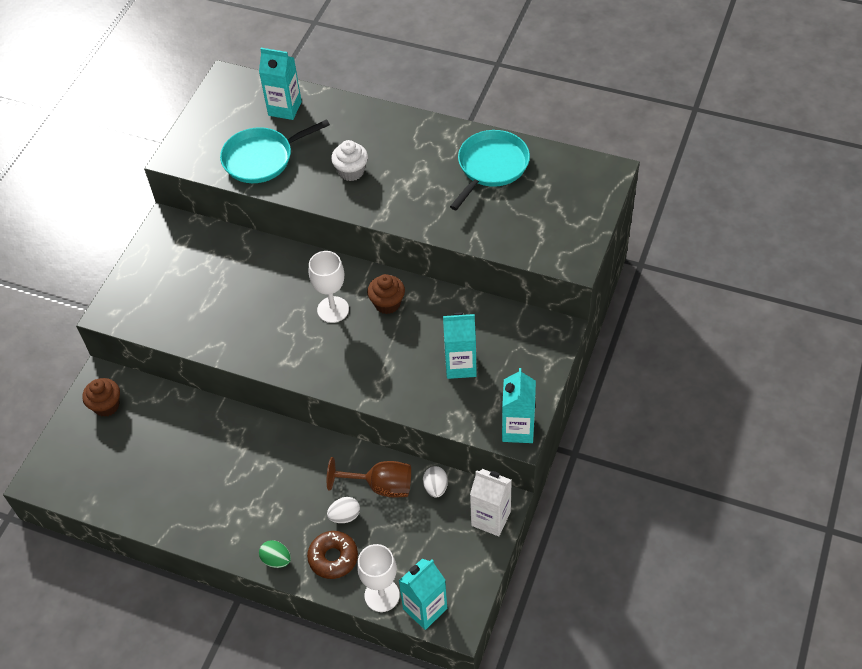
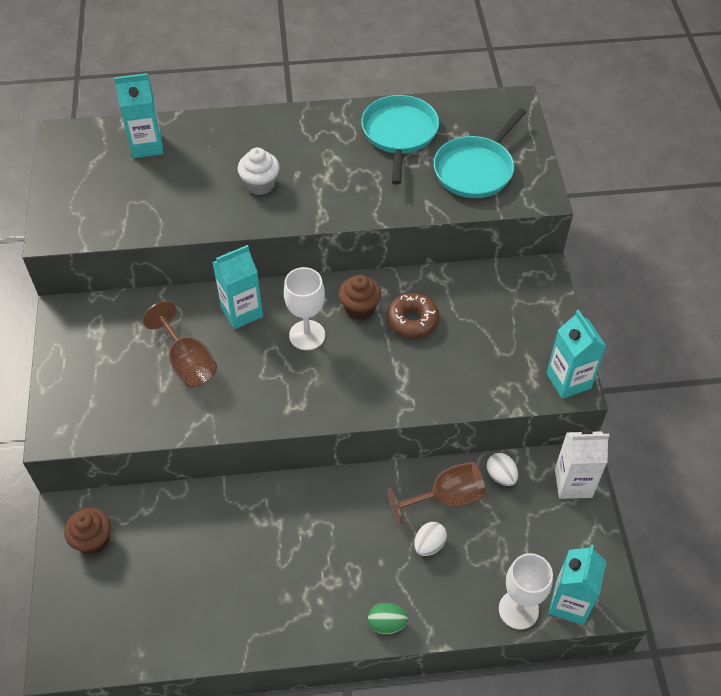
camera: 30 degrees left, 0 degrees up
(231, 296) = (187, 362): none -> brown goblet
(261, 158) = (153, 203): turquoise pan -> turquoise pan (475, 169)
(333, 558) = (445, 594): brown donut -> brown donut (412, 320)
(460, 365) = (472, 341): turquoise carton -> turquoise carton (242, 312)

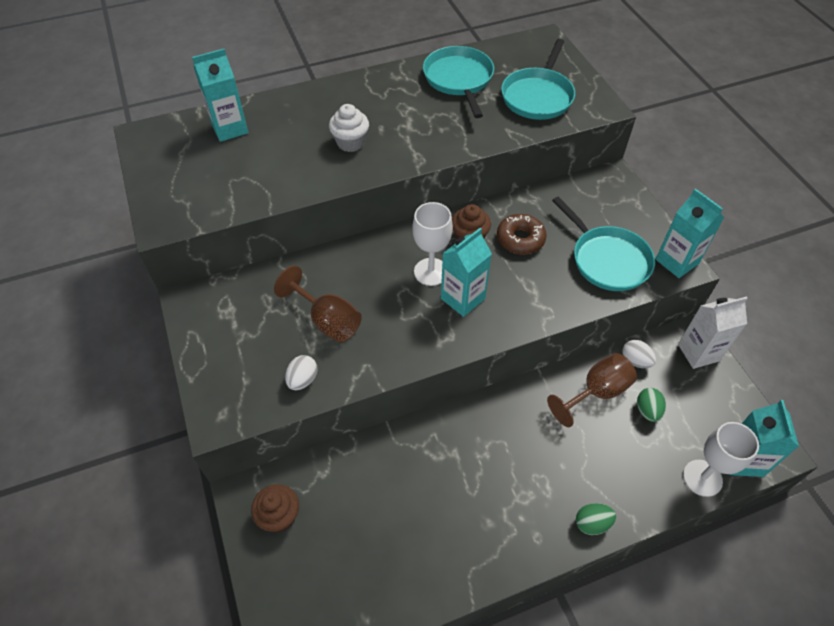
camera: 15 degrees left, 0 degrees up
(242, 312) = (362, 264): turquoise carton -> turquoise carton (462, 299)
(429, 545) = (599, 438): white egg -> white egg (303, 380)
(491, 529) = (647, 410): none -> green egg
(495, 362) = (607, 260): none -> turquoise pan

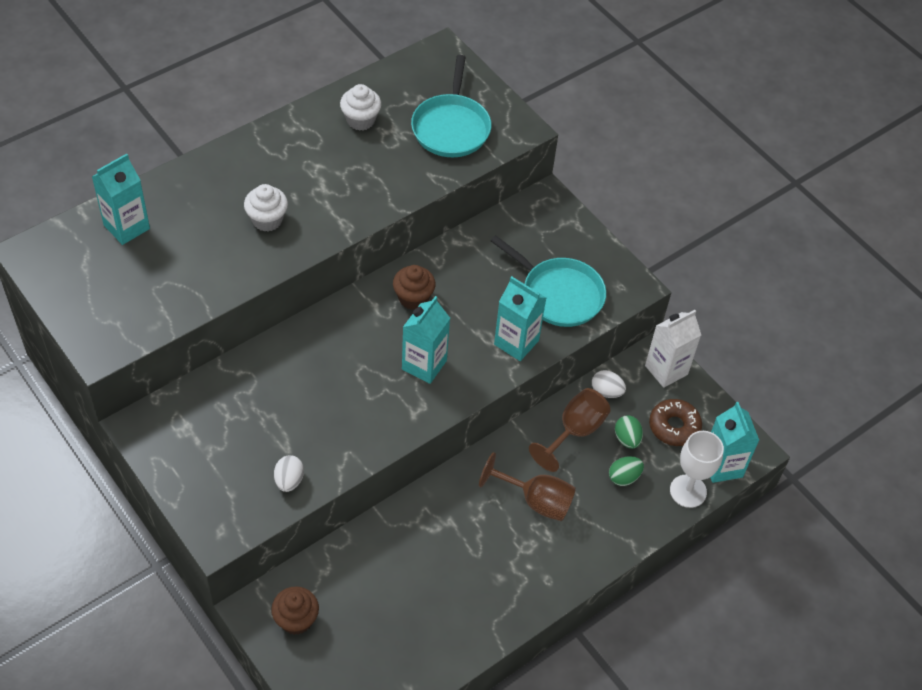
camera: 20 degrees left, 0 degrees up
(327, 320) = (293, 416): brown goblet -> brown goblet (536, 500)
(431, 272) = (384, 343): white goblet -> none
(459, 79) = (360, 120): turquoise pan -> white cupcake
(520, 239) = (466, 289): brown donut -> brown donut (674, 427)
(592, 523) = (595, 555): green egg -> green egg (624, 477)
(676, 261) = (627, 282): turquoise carton -> turquoise carton (516, 342)

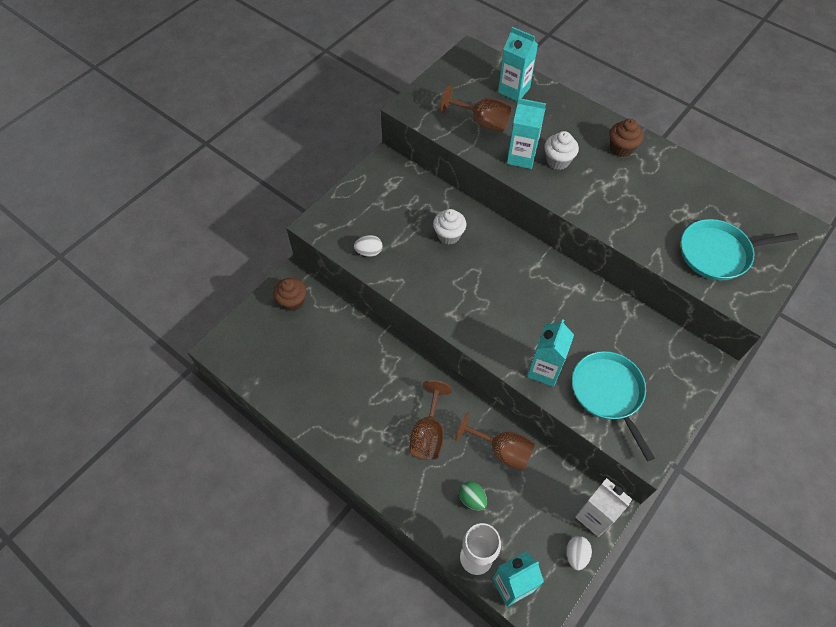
camera: 80 degrees right, 5 degrees up
(167, 276) = (482, 122): none -> brown goblet
(360, 120) = (687, 191): white cupcake -> white cupcake (449, 235)
(413, 298) = (555, 288): brown cupcake -> brown cupcake (621, 148)
(424, 365) = (496, 310): turquoise carton -> turquoise carton (521, 157)
(559, 294) = (608, 393): turquoise pan -> turquoise pan turned 135 degrees clockwise
(606, 391) = (551, 468): white egg -> white egg (576, 555)
(627, 439) = (510, 495): green egg -> none
(674, 427) = (537, 533): brown donut -> none

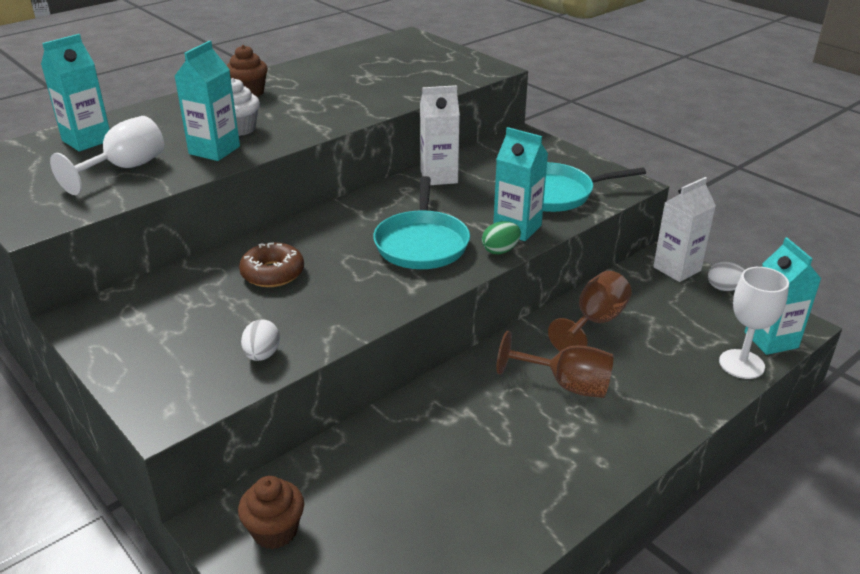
camera: 80 degrees left, 25 degrees down
(449, 235) = (272, 273): white cupcake -> brown donut
(472, 499) = (663, 357): green egg -> green egg (500, 250)
(482, 122) = (125, 169): brown goblet -> white goblet
(607, 306) = (439, 177): none -> white carton
(718, 253) = (424, 71): turquoise pan -> turquoise pan (422, 243)

